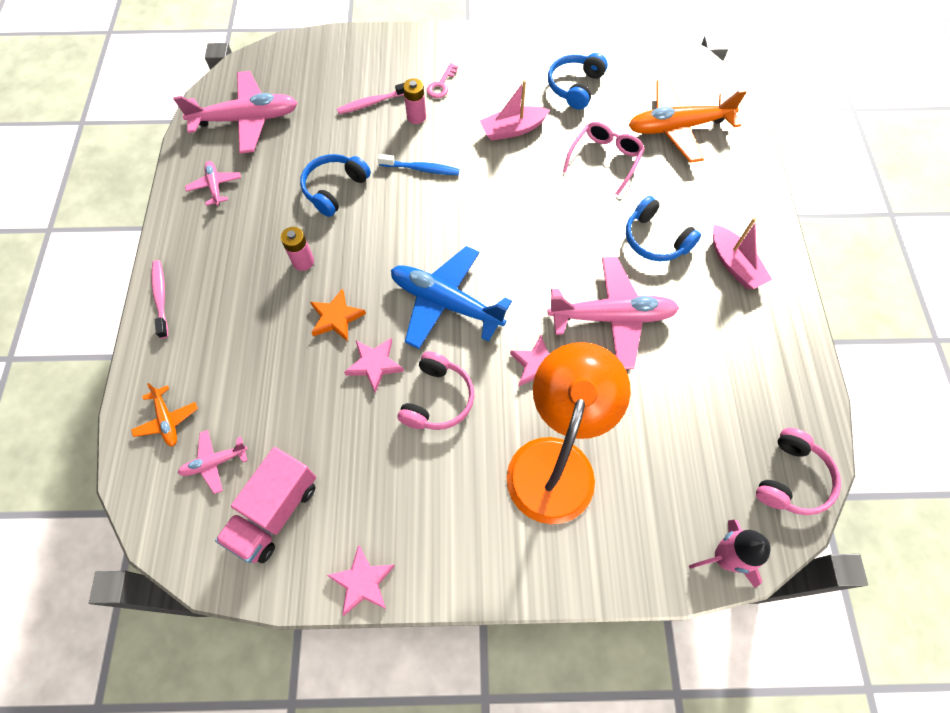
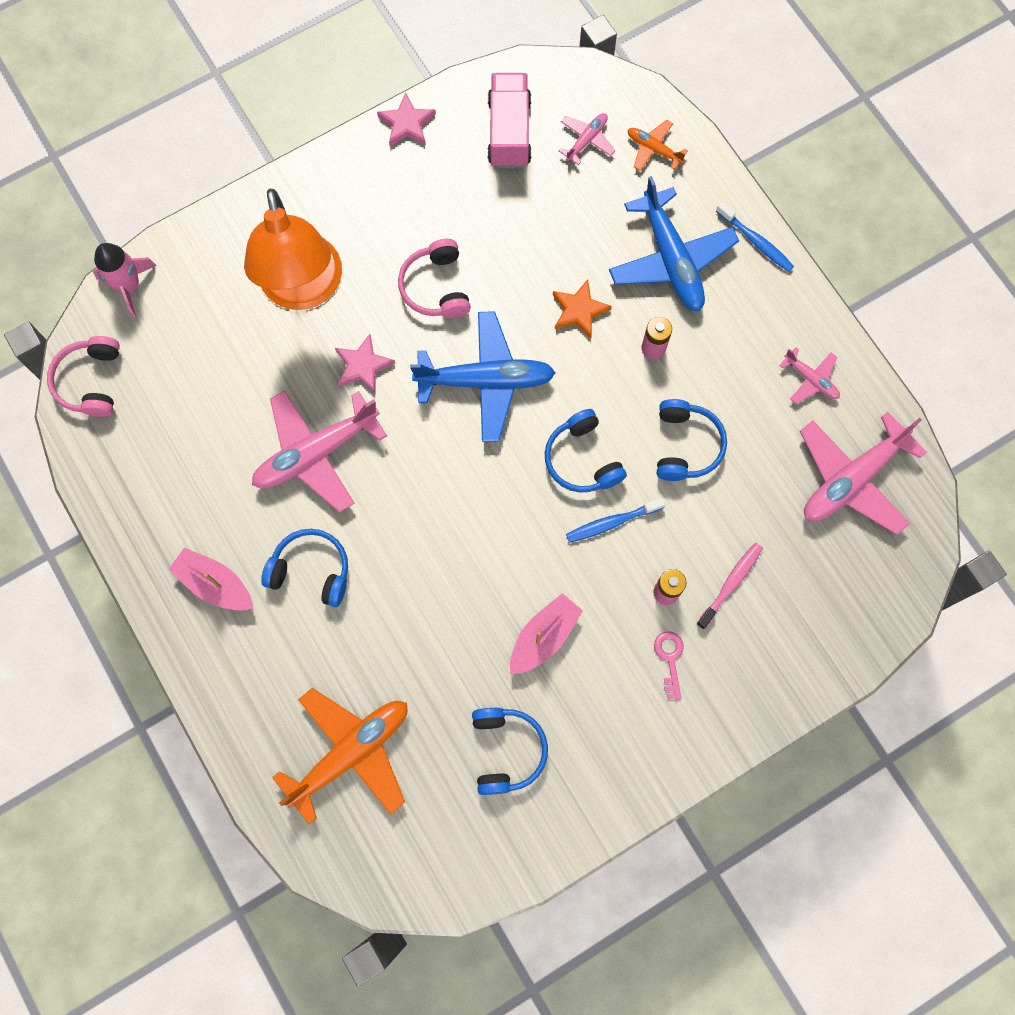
camera: 150 degrees right, 10 degrees up
(161, 297) = (756, 242): pink toothbrush -> blue toothbrush
(235, 319) = (671, 259): none -> blue plane
(374, 364) = (512, 287): pink star -> none
(413, 215) = (582, 459): none -> blue headphones
(605, 159) = (415, 652): pink glasses -> none

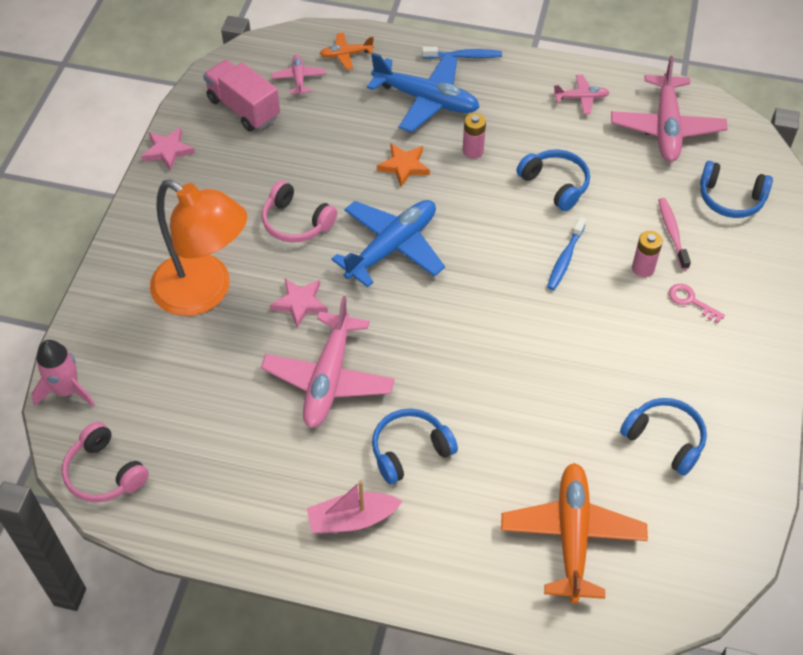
camera: 45 degrees left, 20 degrees down
(544, 637) = (605, 355): pink boat -> none
(582, 459) = (504, 241): blue headphones -> blue headphones (730, 199)

